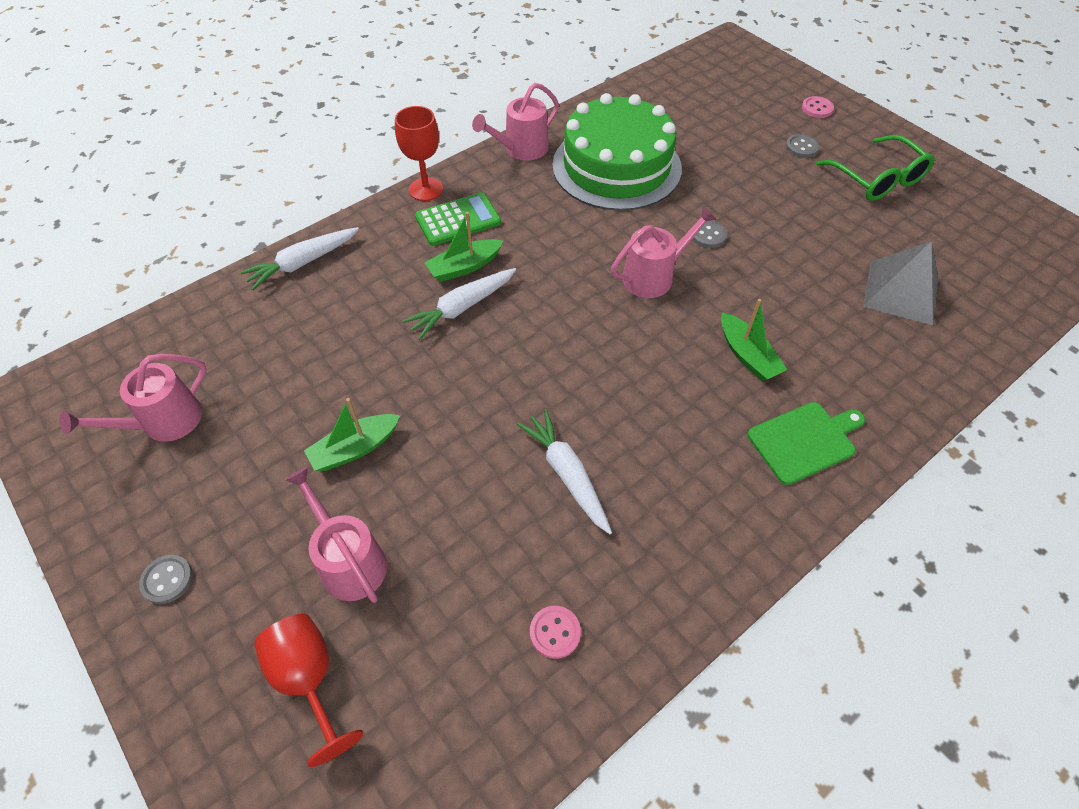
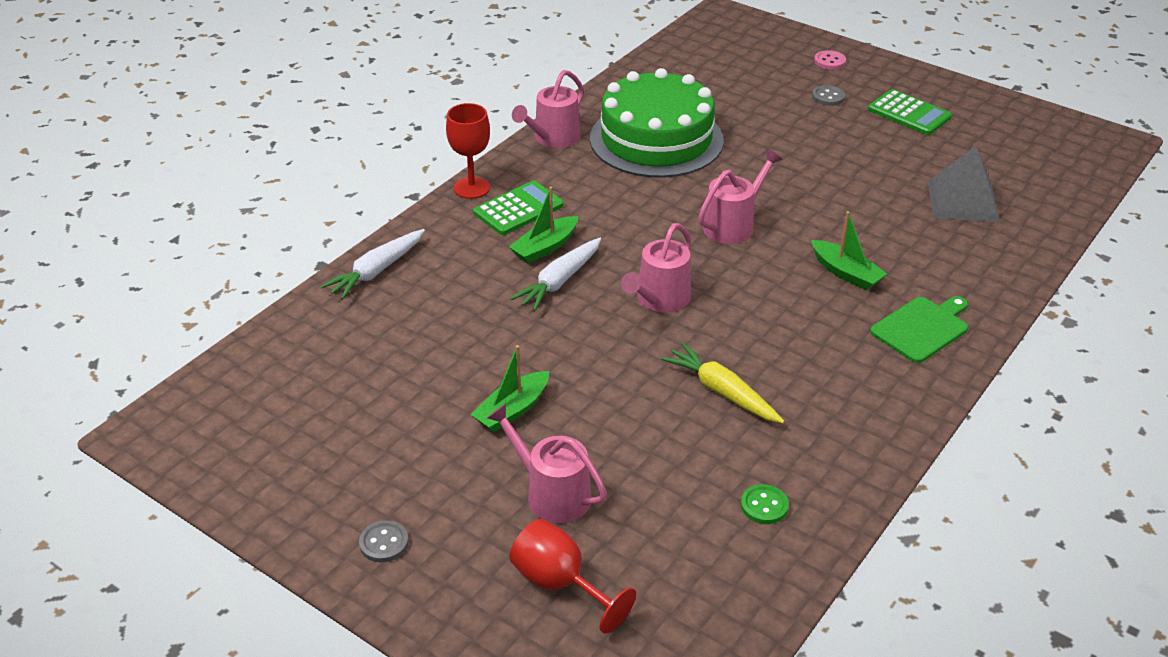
camera: 15 degrees left, 15 degrees down
(164, 422) = (307, 425): pink watering can -> pink watering can (660, 299)
(555, 632) = (764, 506): pink button -> green button
(566, 474) = (722, 392): white carrot -> yellow carrot
(708, 235) = (770, 183): grey button -> none
(878, 179) = (909, 113): green glasses -> green calculator

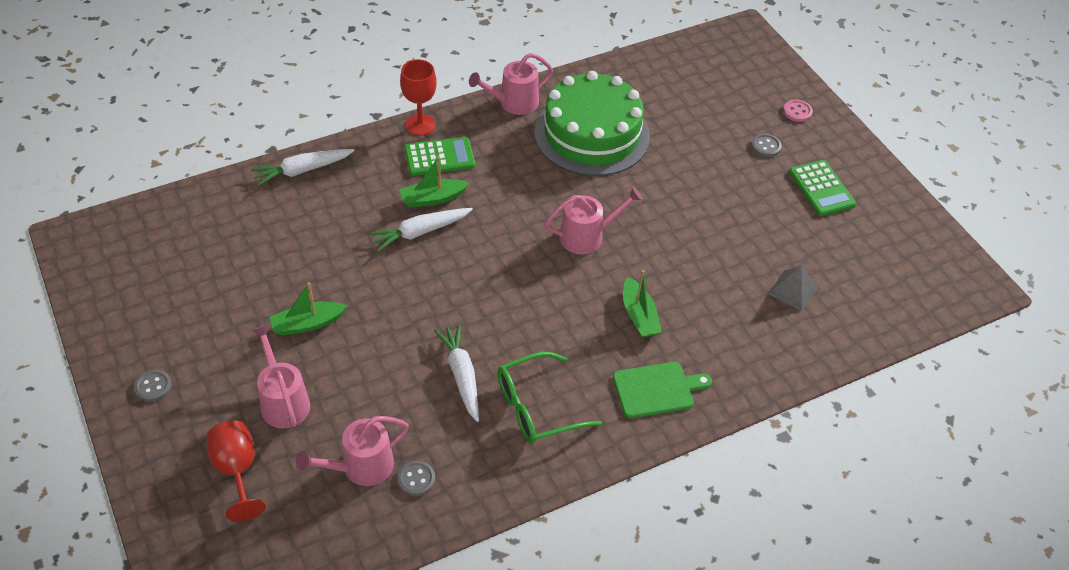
camera: 25 degrees right, 10 degrees up
(660, 299) = (479, 278): pink watering can -> pink watering can (361, 467)
(722, 392) = (461, 375): yellow carrot -> white carrot
(764, 506) = (416, 479): green button -> grey button
(824, 390) = (536, 407): none -> green glasses
(963, 201) = (793, 290): grey pyramid -> grey pyramid, size x0.65

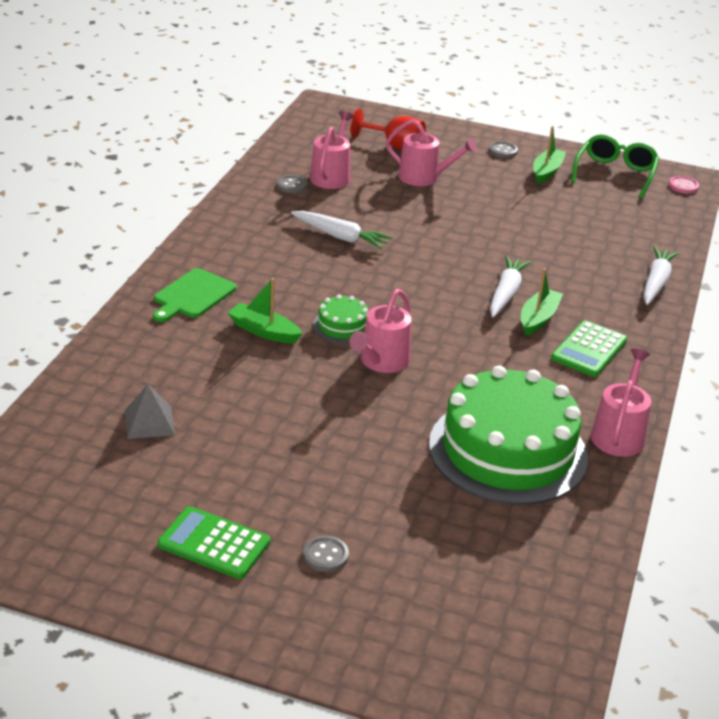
camera: 135 degrees right, 15 degrees down
(307, 324) = (478, 212): green boat -> green boat (546, 171)
(420, 125) = (649, 364): red goblet -> none
(536, 407) = (266, 246): green glasses -> green glasses (615, 174)
(576, 283) = (342, 326): none -> green cake
(797, 112) = (339, 631): pink button -> pink button (683, 186)

